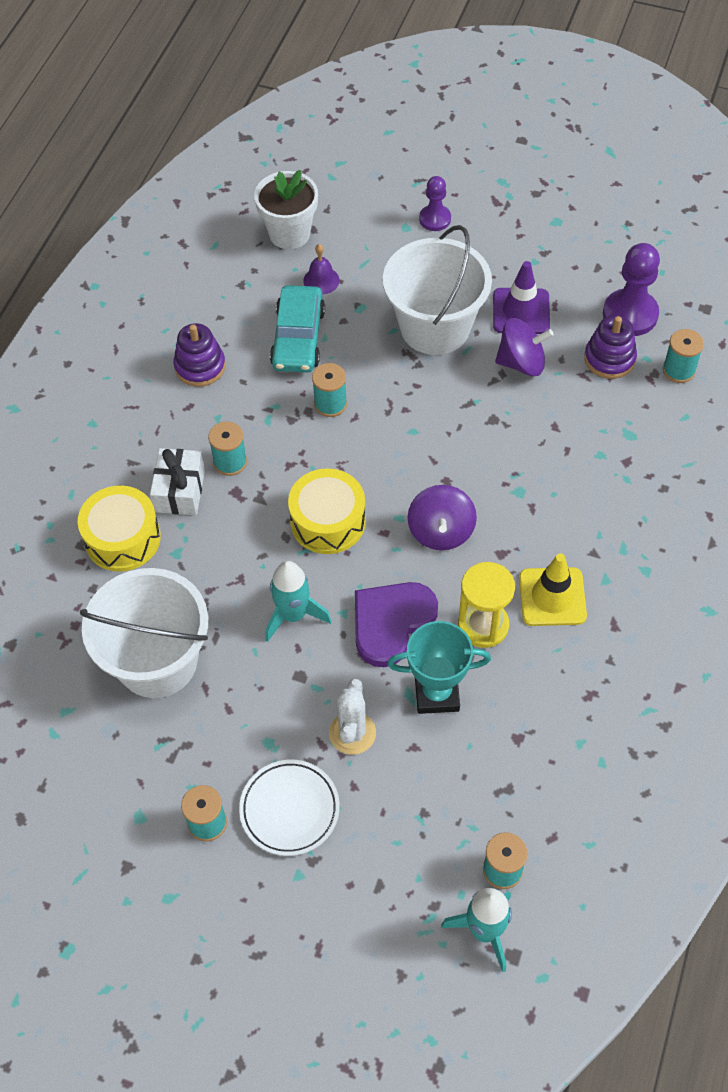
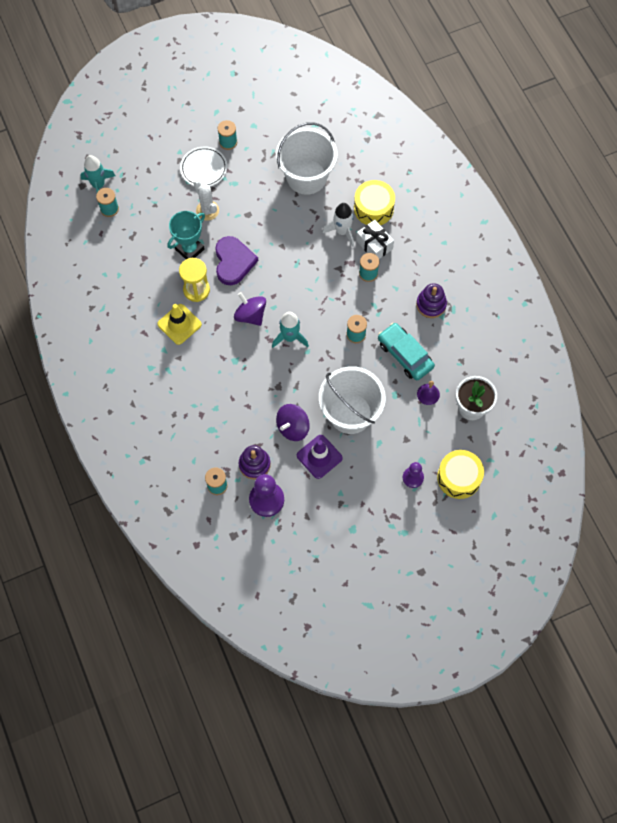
camera: 135 degrees right, 10 degrees up
(199, 542) = (342, 231): none -> white rocket
(293, 615) = (274, 234): turquoise rocket -> turquoise rocket (290, 337)
(328, 521) = (301, 281): yellow drum -> yellow drum (459, 477)

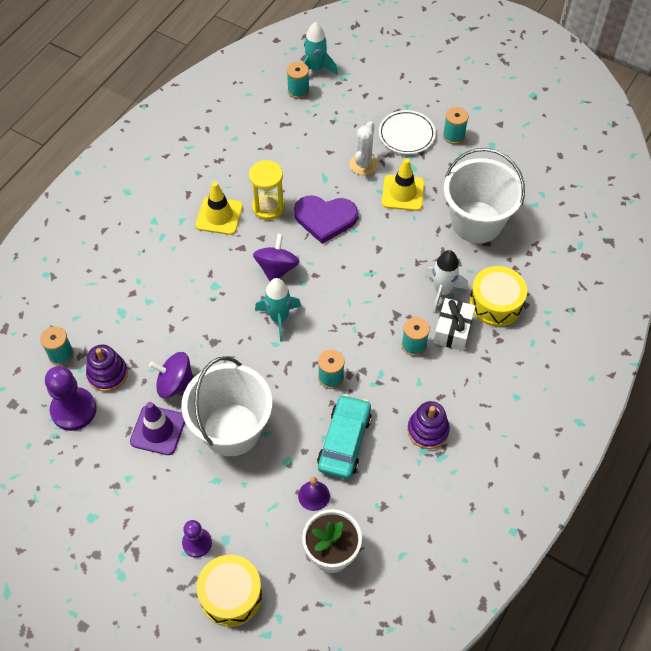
camera: 55 degrees right, 10 degrees down
(190, 249) = (308, 176): turquoise trophy -> none
(233, 262) = (325, 218): purple heart -> purple heart turned 45 degrees clockwise
(250, 203) = (403, 193): none -> yellow traffic cone

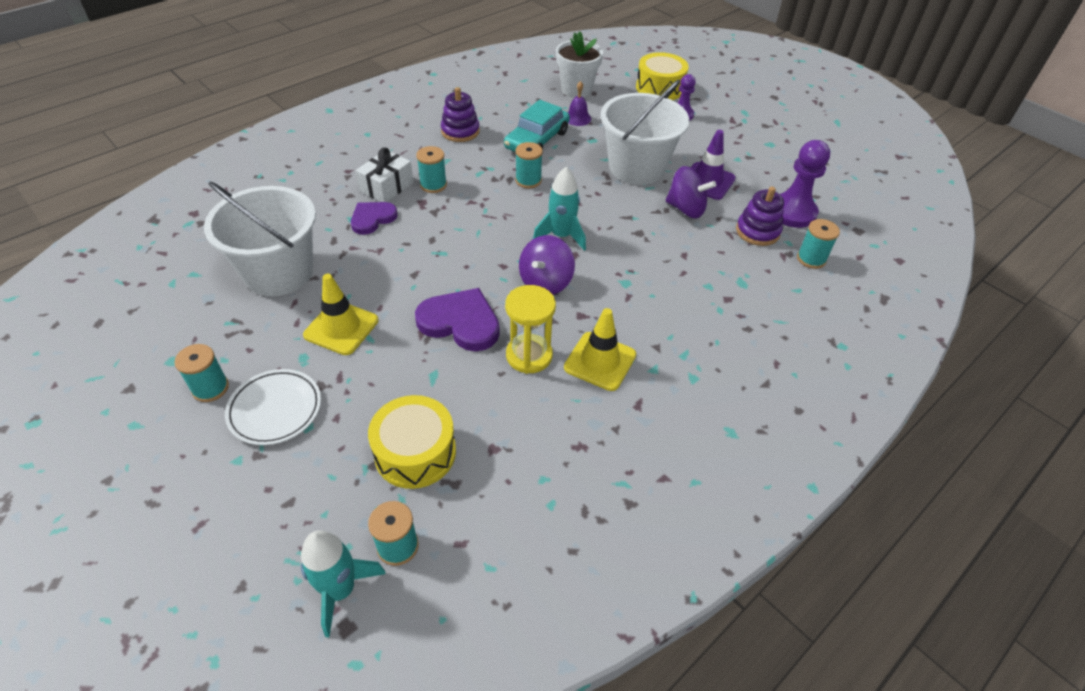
camera: 165 degrees left, 10 degrees down
(363, 164) = (368, 380): white cactus -> none
(442, 291) = (372, 219): white rocket -> purple heart
(495, 303) = (326, 197): yellow drum -> yellow drum (415, 452)

